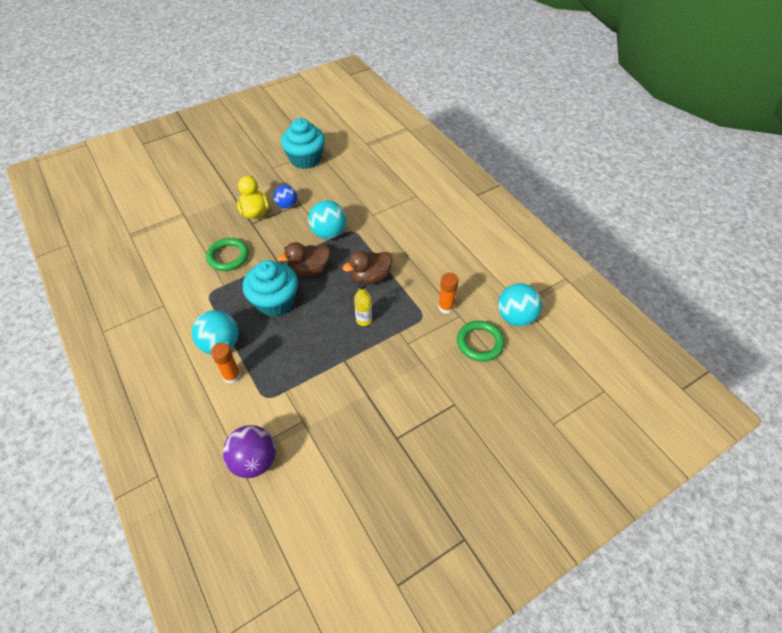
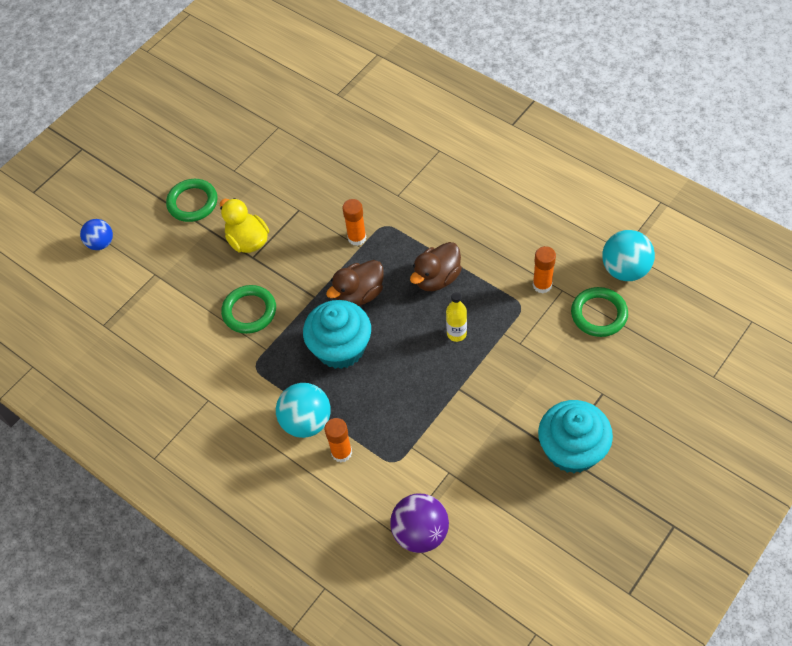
camera: 15 degrees left, 5 degrees up
(234, 178) = (192, 203): none -> green ring
(287, 205) = (283, 217): blue ball -> blue ball (101, 243)
(305, 159) = (270, 143): turquoise cupcake -> turquoise cupcake (572, 450)
(329, 233) = (357, 238): turquoise ball -> orange glue stick

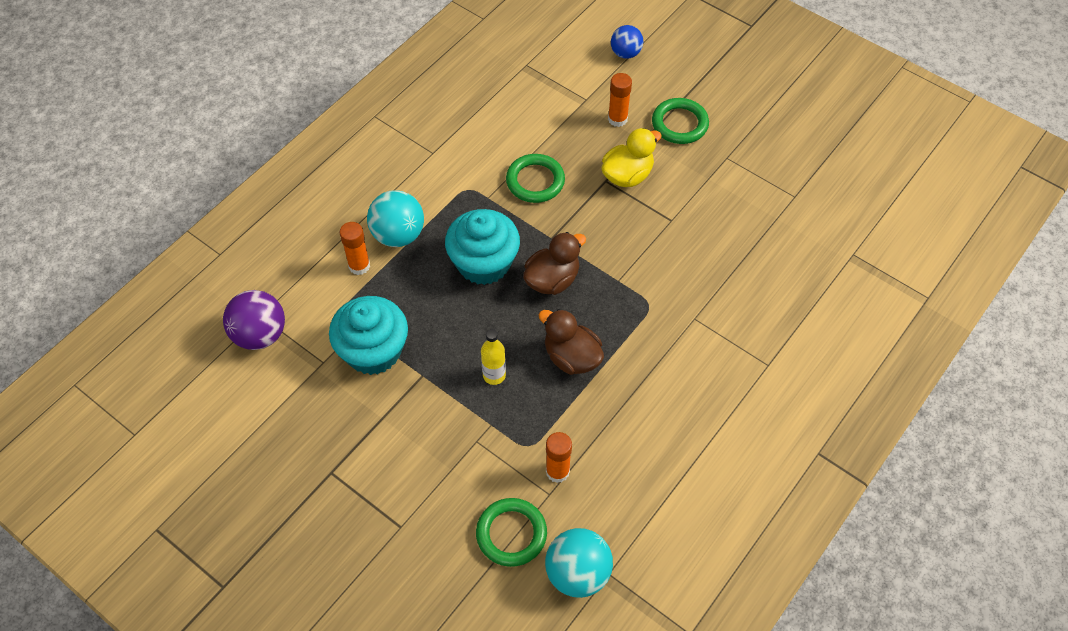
camera: 85 degrees right, 0 degrees up
(357, 238) = (631, 277): orange glue stick -> orange glue stick (617, 119)
(359, 294) = (552, 280): brown duck -> brown duck turned 90 degrees clockwise
(572, 450) = (332, 486): turquoise cupcake -> turquoise cupcake (373, 351)

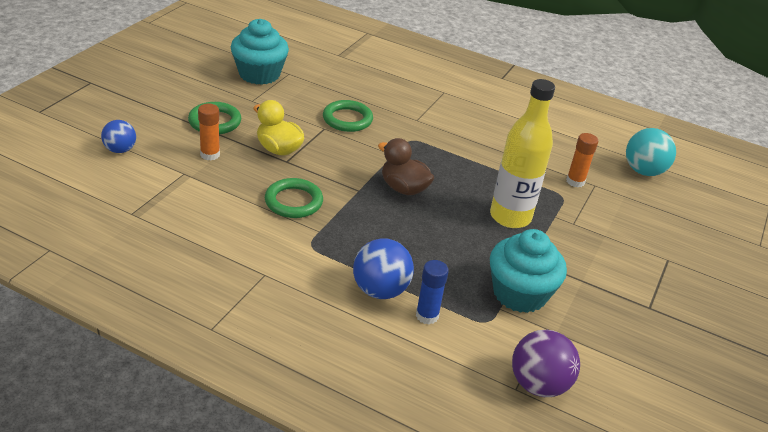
camera: 105 degrees left, 20 degrees down
(359, 266) = (427, 315): orange glue stick -> blue glue stick
(398, 235) = (380, 290): turquoise ball -> blue ball
(483, 263) = (398, 229): turquoise cupcake -> turquoise cupcake (259, 74)
(494, 375) = (510, 217): yellow bottle -> yellow bottle, size x2.11
(511, 534) = (636, 202): green ring -> green ring (347, 119)
(571, 357) = (475, 177): brown duck -> none

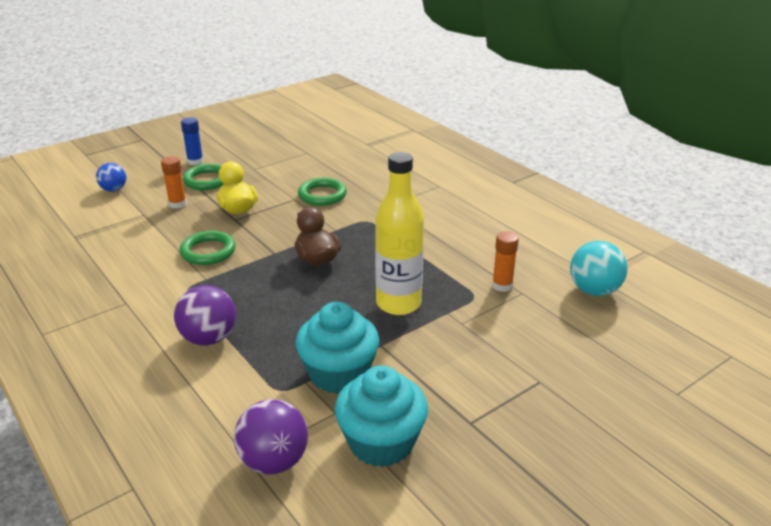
camera: 30 degrees right, 5 degrees down
(259, 74) = (281, 150): turquoise cupcake -> turquoise cupcake (381, 442)
(380, 290) = (209, 338): blue ball -> purple ball
(427, 315) = (229, 370): blue glue stick -> blue glue stick (195, 161)

